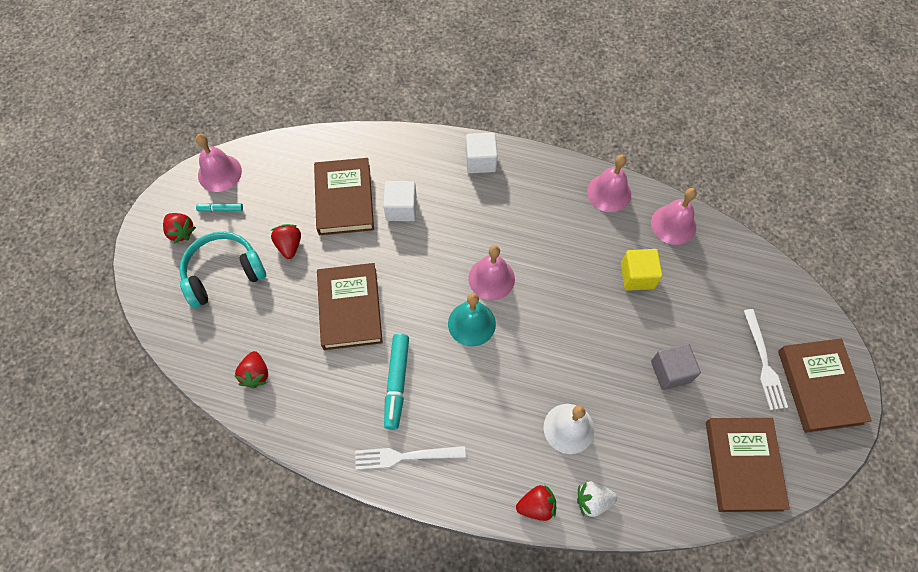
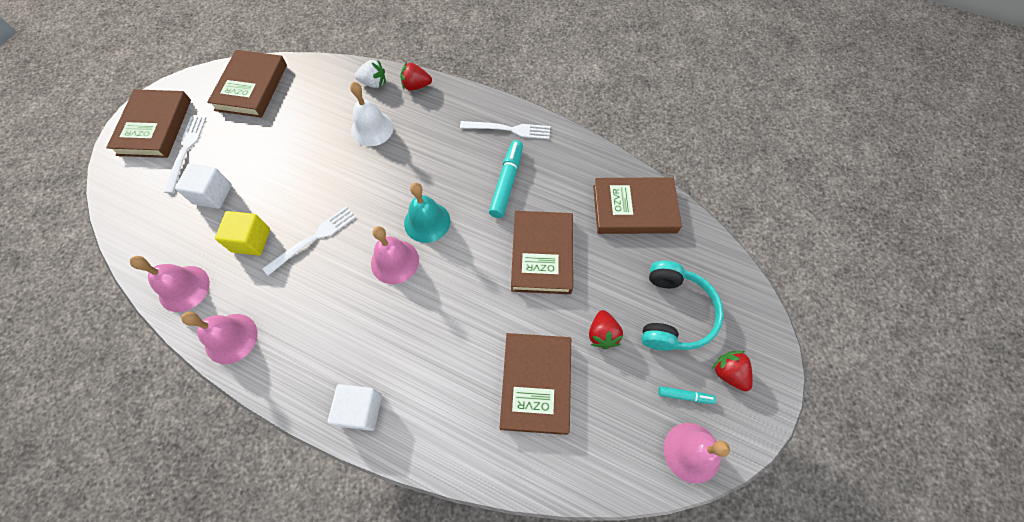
camera: 170 degrees left, 0 degrees up
(223, 273) = (674, 313): turquoise headphones -> turquoise headphones turned 60 degrees counterclockwise
(256, 374) = (634, 209): red strawberry -> brown book
(401, 208) = (471, 359): white cube -> white cube (213, 194)
(578, 287) = (313, 239): none -> white fork
(670, 371) = (268, 156): grey cube -> none

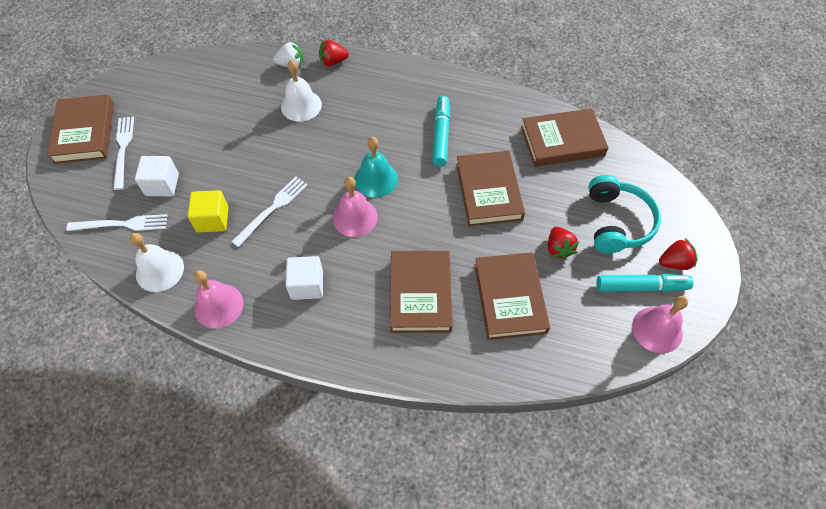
camera: 10 degrees left, 5 degrees down
(184, 288) = (159, 270): pink bell -> white bell
(251, 87) = (171, 83): brown book -> brown book (420, 294)
(361, 410) = (358, 345): white cube -> white cube (307, 285)
(509, 129) = (431, 89): white fork -> white fork (122, 224)
(685, 396) = (641, 286): turquoise marker -> turquoise marker, size x1.90
(728, 373) = (674, 262): red strawberry -> red strawberry turned 120 degrees clockwise

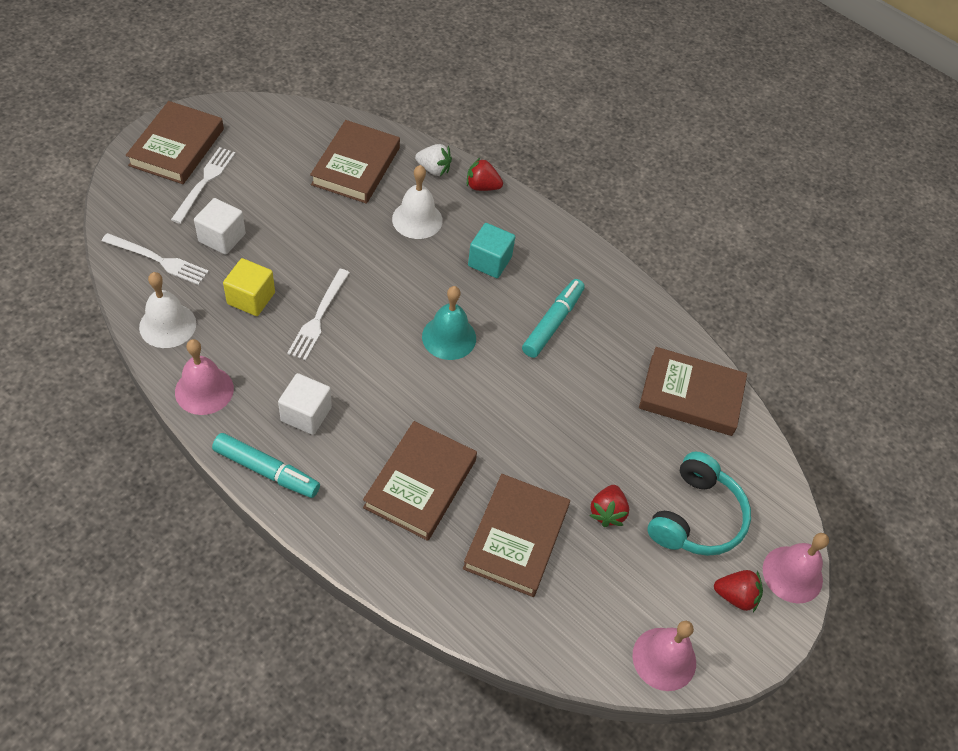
camera: 20 degrees right, 5 degrees down
(272, 209) = (318, 317): white fork -> white fork turned 135 degrees clockwise
(355, 217) = (400, 367): pink bell -> pink bell (792, 574)
(371, 112) = (489, 261): none -> turquoise cube
(488, 191) = (567, 410): brown book -> brown book (356, 166)
(641, 286) = (677, 602): turquoise marker -> turquoise marker (267, 470)

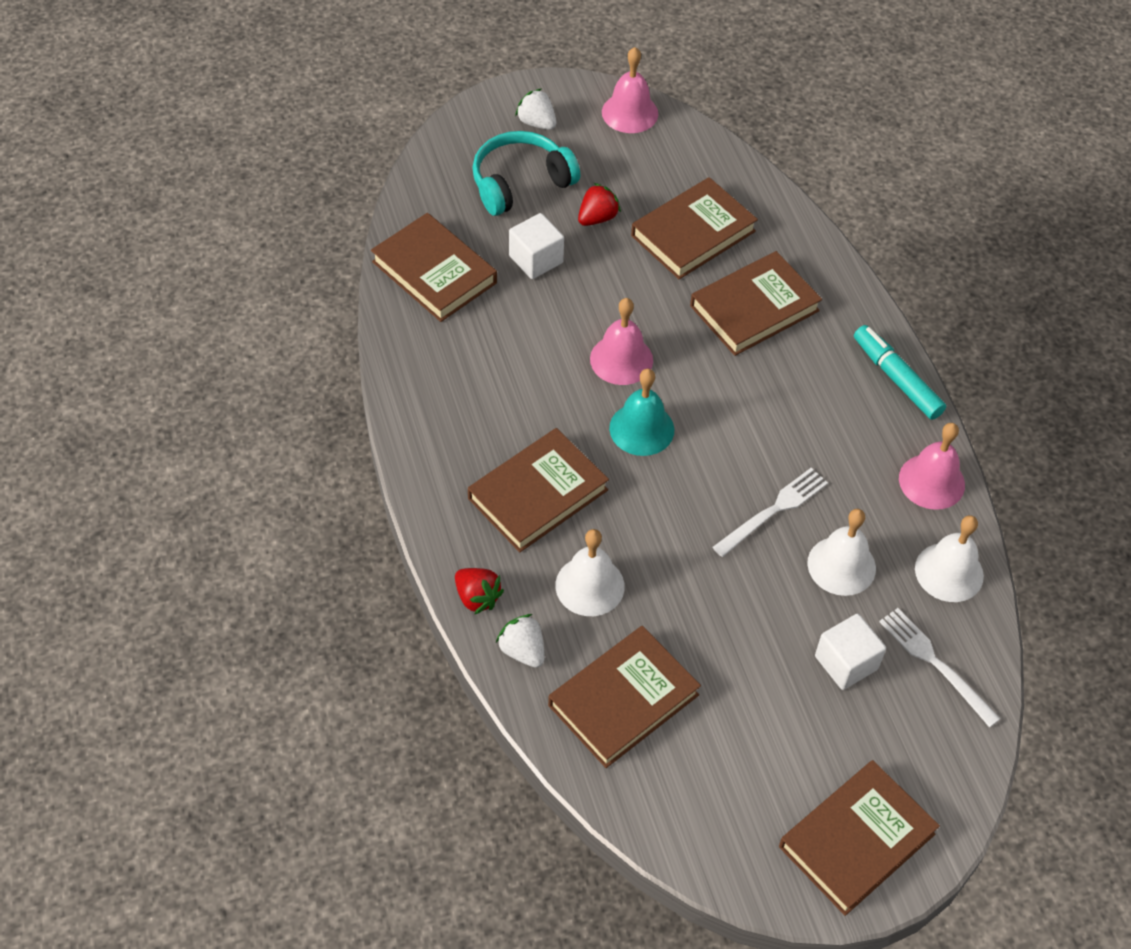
camera: 145 degrees left, 0 degrees up
(205, 182) = (838, 760): white fork -> none
(251, 298) = (841, 565): yellow cube -> white bell
(306, 414) = (834, 414): white cube -> white cube (536, 259)
(489, 261) = (538, 494): turquoise cube -> brown book
(552, 323) = (518, 397): turquoise marker -> none
(735, 596) = (537, 123): red strawberry -> white strawberry
(792, 574) = (475, 116): pink bell -> pink bell (621, 359)

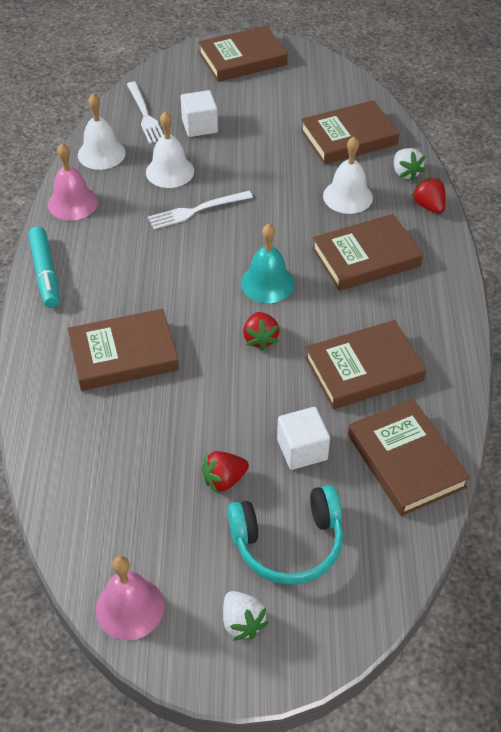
camera: 160 degrees left, 5 degrees down
(621, 359) = (260, 339): pink bell -> red strawberry
(693, 233) = (138, 439): brown book -> brown book (363, 369)

